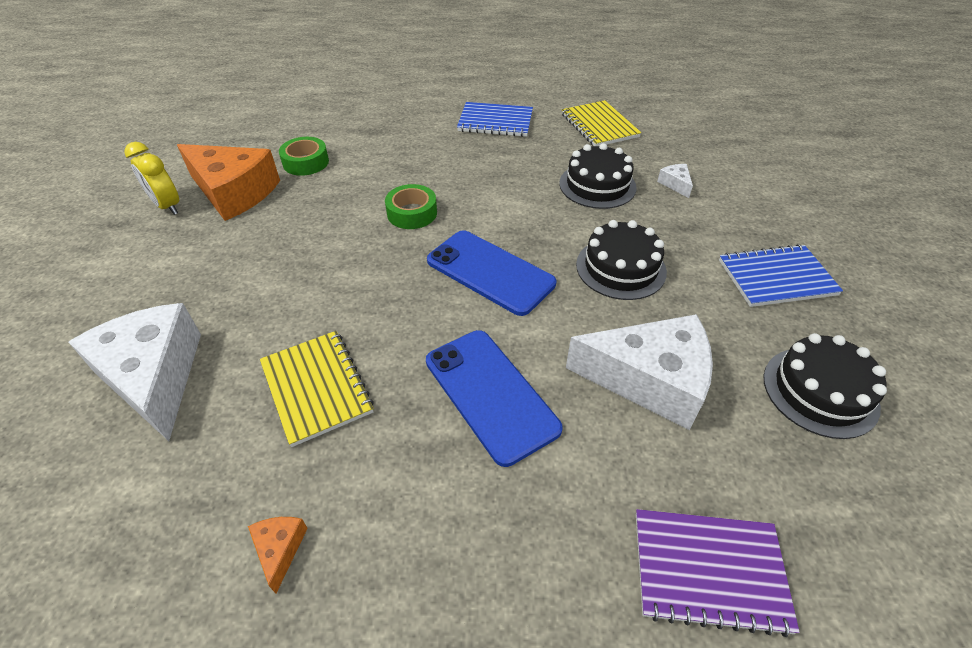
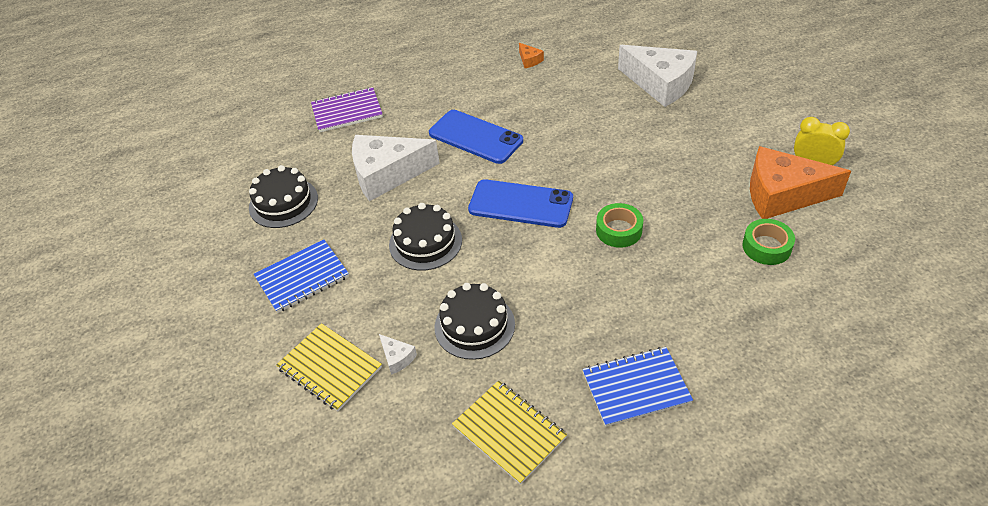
camera: 160 degrees right, 0 degrees up
(316, 388) = (571, 108): yellow notebook -> yellow notebook (330, 368)

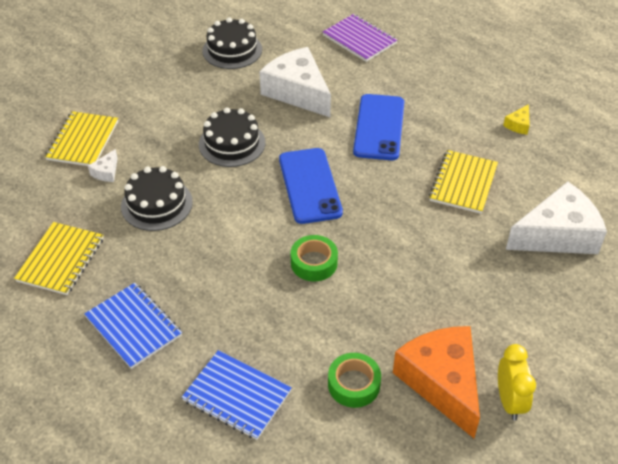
camera: 60 degrees right, 0 degrees up
(302, 277) = (161, 92): blue notebook -> blue notebook (237, 396)
(529, 60) = (518, 125): orange cheese -> yellow cheese
(576, 112) = (463, 183): none -> yellow notebook
(660, 84) = (557, 234): white cheese -> white cheese turned 120 degrees counterclockwise

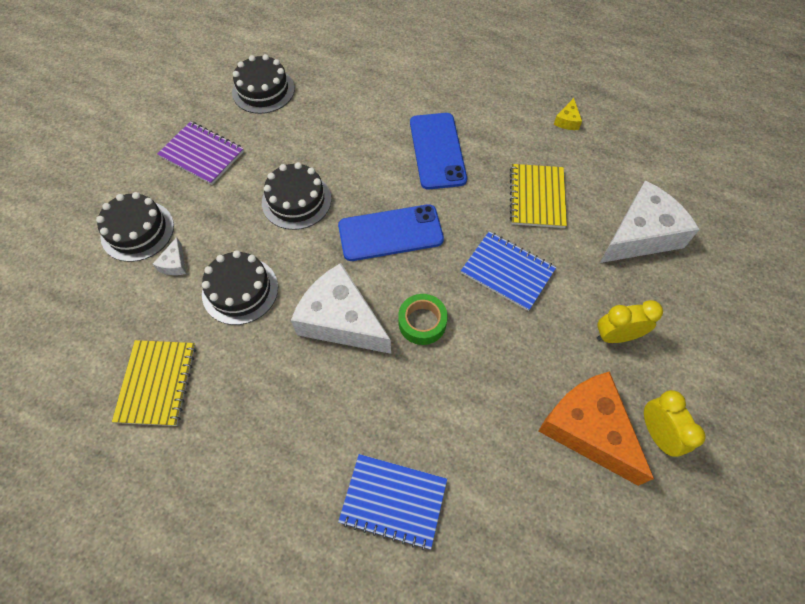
camera: 15 degrees left, 15 degrees up
(83, 141) = (137, 231): yellow notebook -> black cake
(133, 326) = (260, 446): blue notebook -> blue notebook (507, 272)
(297, 92) = (344, 126): white cheese -> white cheese (341, 320)
(310, 185) = (390, 233): blue phone -> blue phone turned 75 degrees counterclockwise
(354, 384) = (505, 455): green tape -> none
(359, 39) = (387, 54): purple notebook -> purple notebook (202, 154)
(499, 313) = (616, 336): none -> yellow clock

